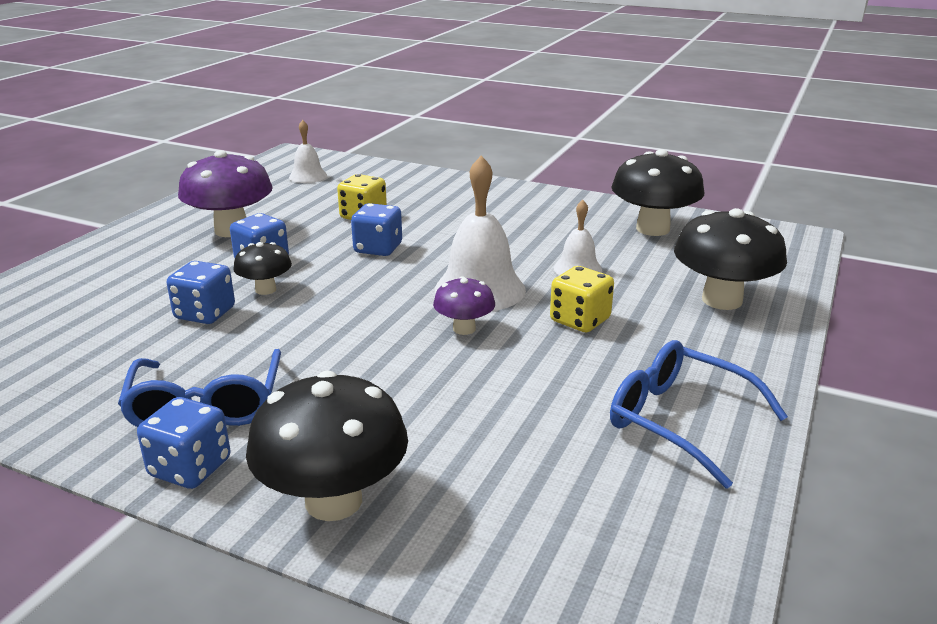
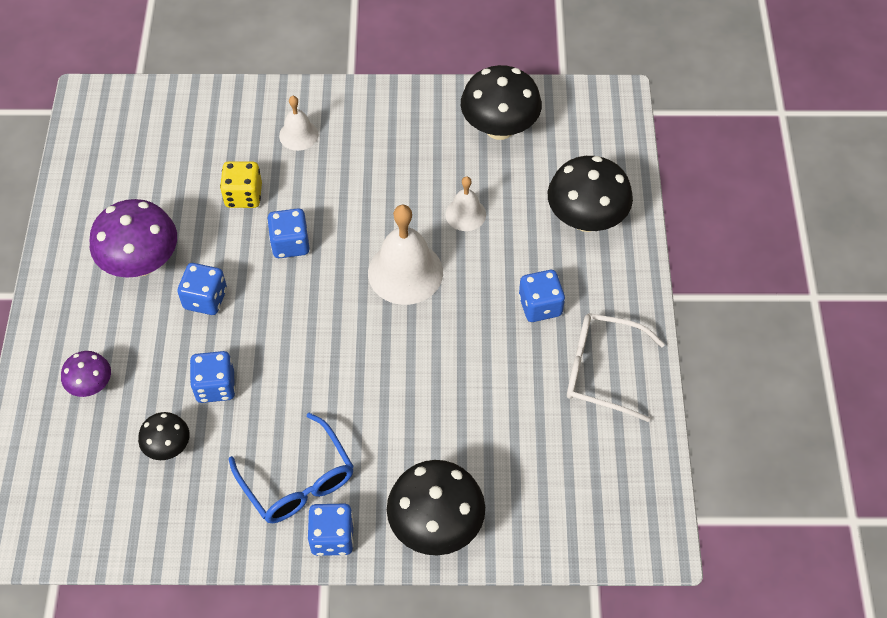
camera: 25 degrees left, 30 degrees up
(265, 290) = (239, 337): black mushroom -> black mushroom (168, 447)
(308, 176) = (140, 139): white bell -> white bell (298, 135)
(464, 329) = (420, 328): purple mushroom -> purple mushroom (91, 385)
(580, 320) = (497, 285): yellow dice -> none
(624, 347) = (540, 306): none -> blue dice
(679, 420) = (601, 370): blue glasses -> white glasses

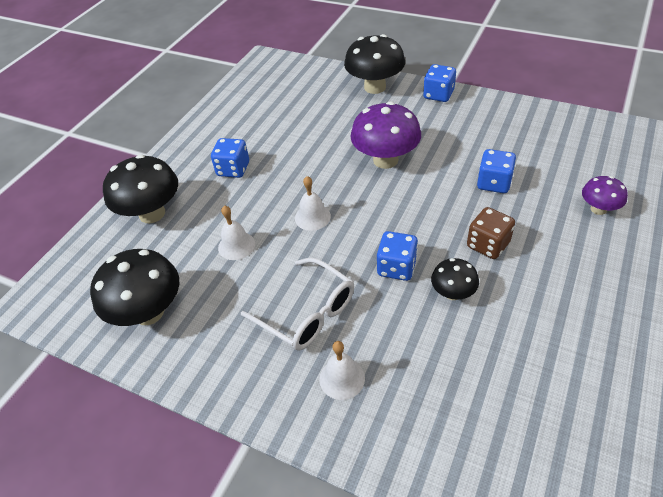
camera: 150 degrees left, 10 degrees down
(141, 263) = (544, 293): purple mushroom -> purple mushroom (385, 160)
(168, 447) = (537, 158): black mushroom -> black mushroom (453, 293)
(205, 299) = (488, 245): blue dice -> brown dice
(243, 195) = (425, 328): yellow dice -> none
(298, 481) = (450, 122): blue glasses -> none
(405, 272) = (312, 217): white bell -> white bell, size x0.56
(601, 370) = (226, 127): white glasses -> white glasses (307, 313)

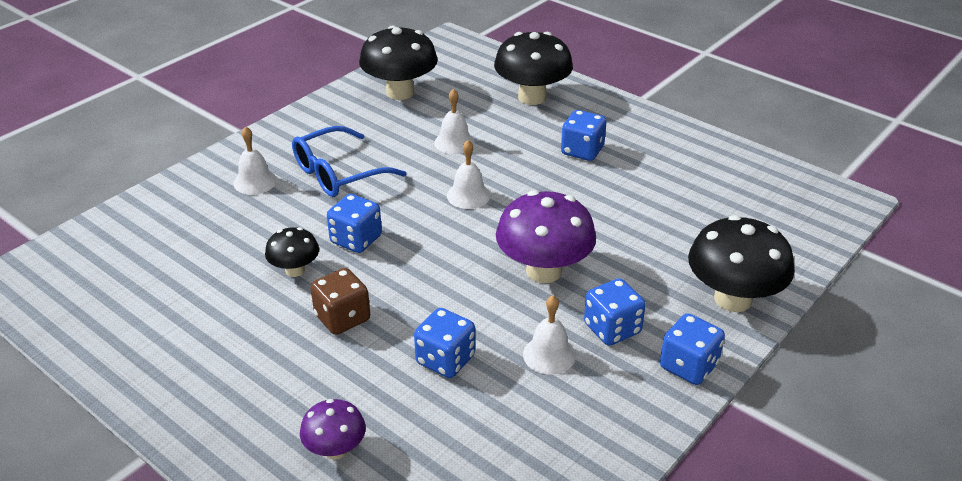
camera: 100 degrees right, 10 degrees down
(307, 313) = (338, 173): white glasses -> blue glasses
(424, 124) = (612, 329): none -> blue dice
(461, 143) = (549, 355): none -> white bell

